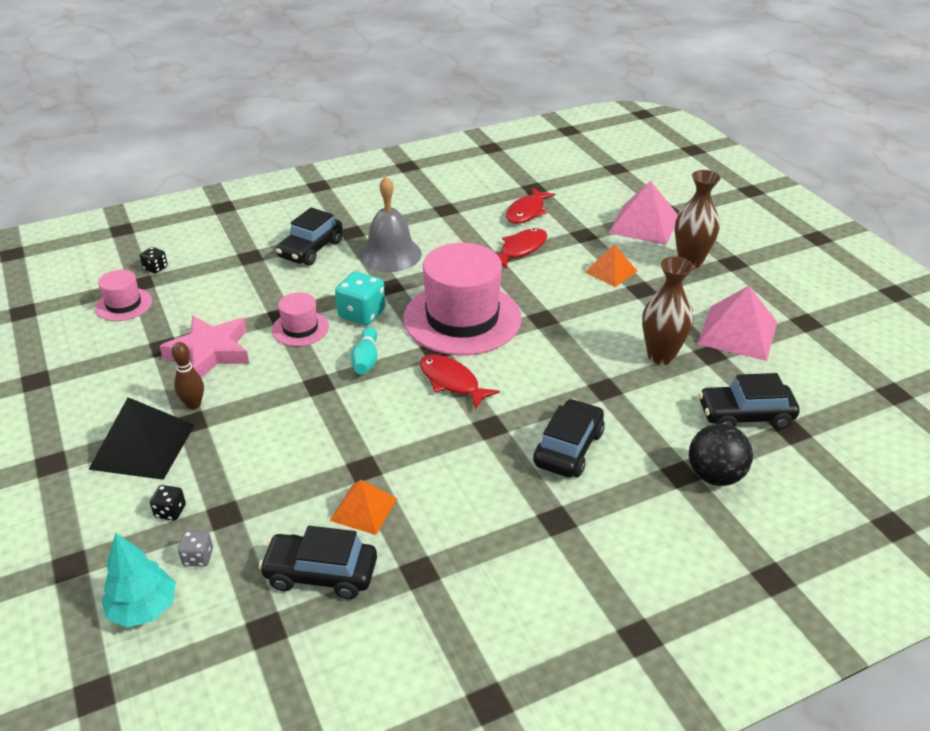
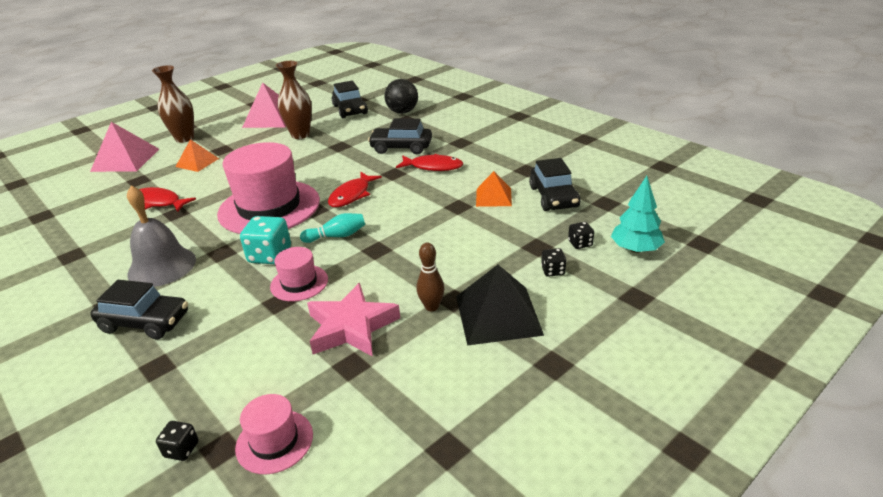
camera: 105 degrees left, 5 degrees down
(198, 557) = (580, 243): grey dice -> black dice
(527, 212) = (90, 211): red fish -> red fish (433, 167)

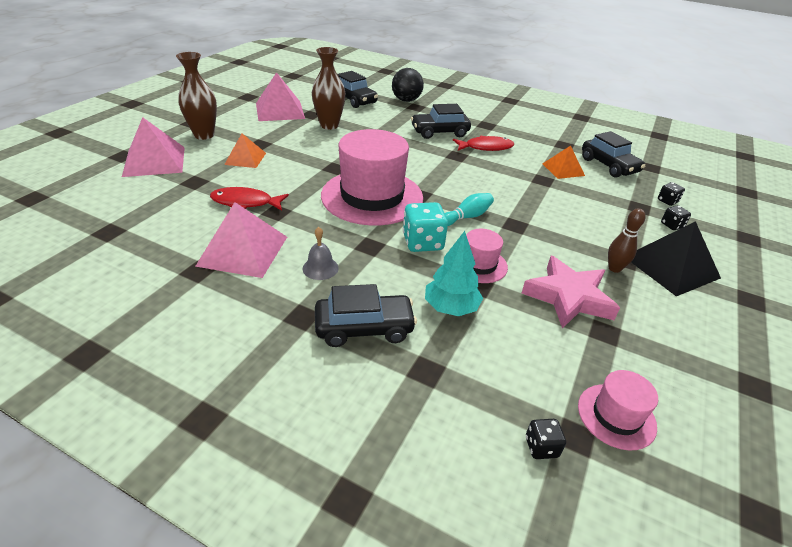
camera: 25 degrees left, 5 degrees up
(118, 243) = (243, 251): none -> pink pyramid
(162, 266) = (320, 268): grey bell -> grey bell, size x0.50
(352, 195) = (440, 178): red fish -> none
(635, 249) = (709, 201): turquoise tree -> turquoise tree (451, 308)

